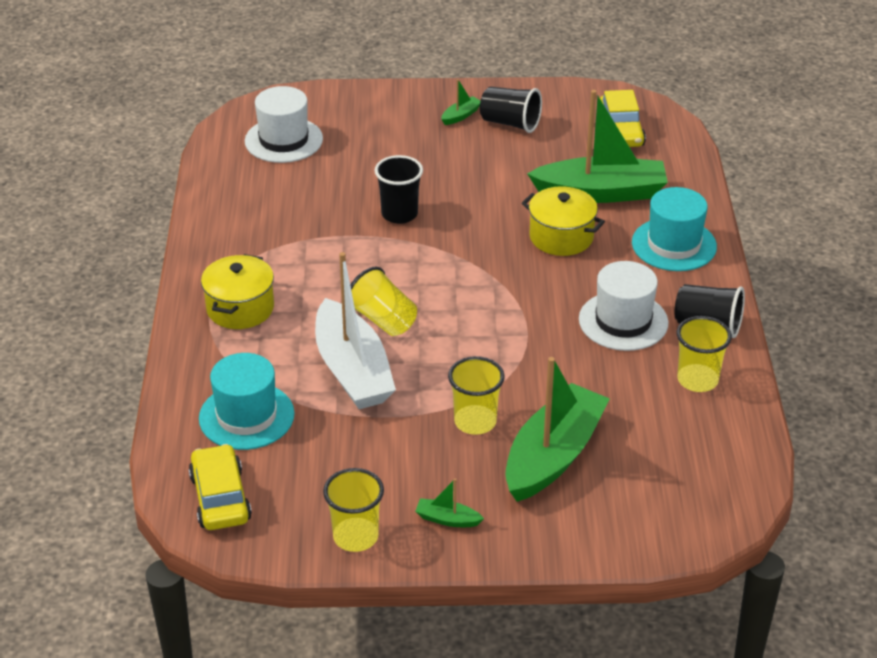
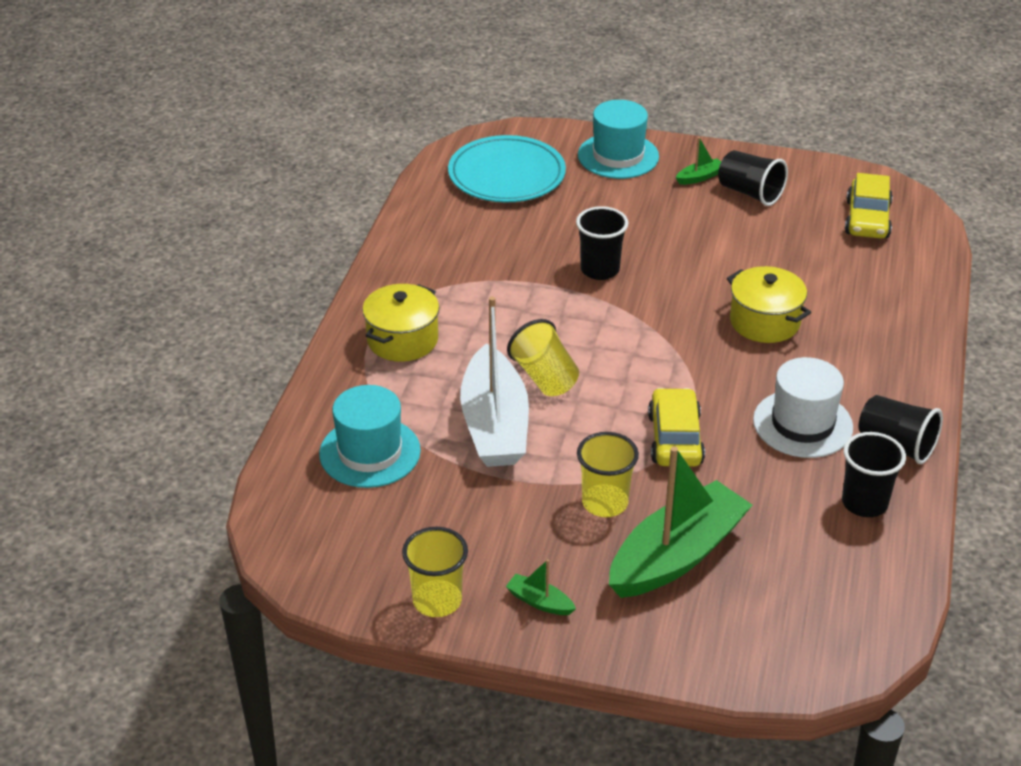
camera: 15 degrees right, 0 degrees up
(220, 498) = (313, 532): yellow car -> yellow car (675, 439)
(283, 140) = (506, 175): white hat -> turquoise plate
(601, 193) = (824, 281): green boat -> none
(674, 245) = (887, 350): turquoise hat -> turquoise hat (618, 156)
(697, 380) = (864, 503): yellow cup -> black cup

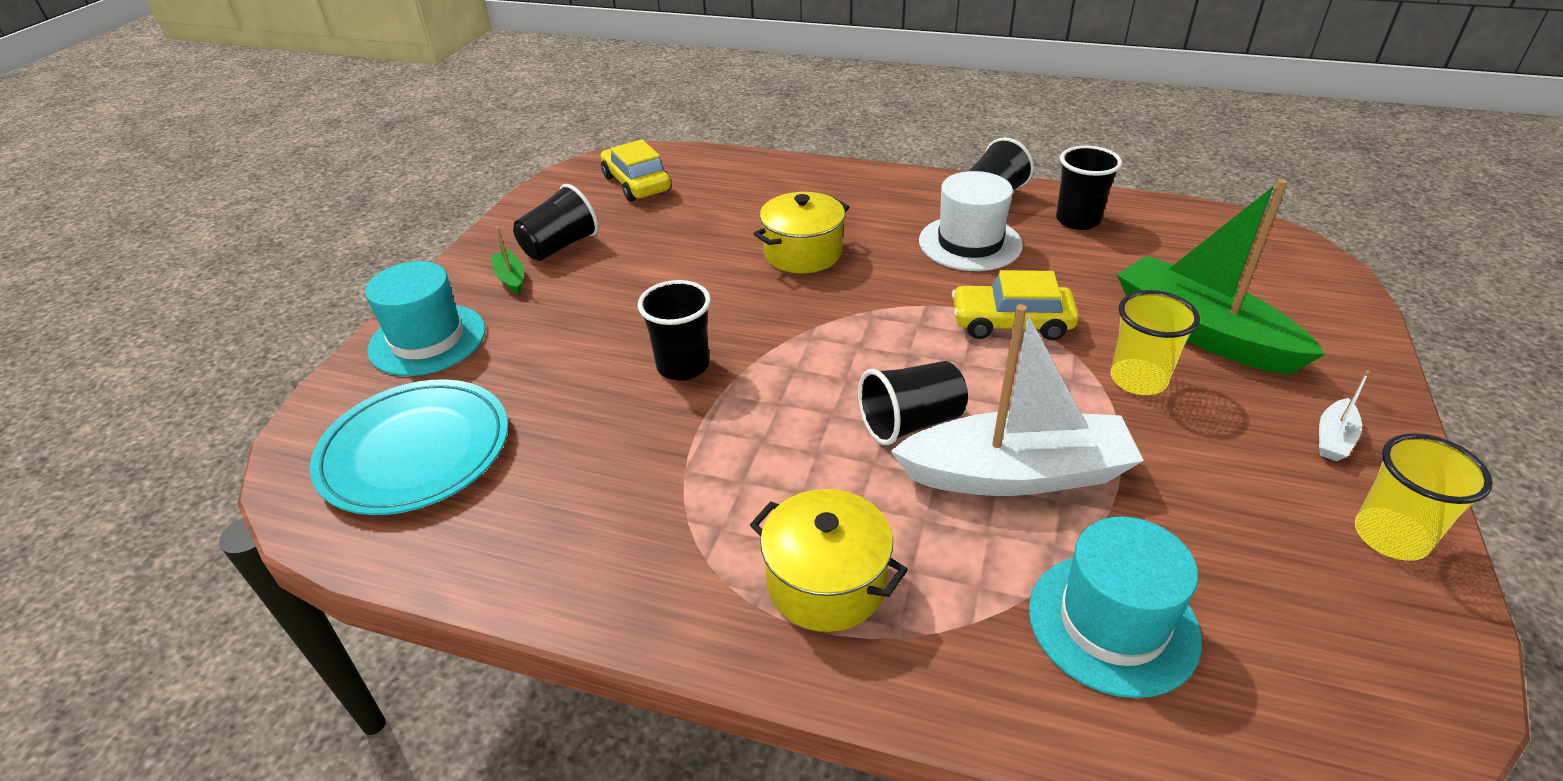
camera: 85 degrees left, 0 degrees up
(539, 602) = (1333, 438): green boat -> white boat
(544, 377) = (911, 423): yellow cup -> black cup
(867, 219) = (637, 183): yellow car -> yellow car turned 135 degrees counterclockwise

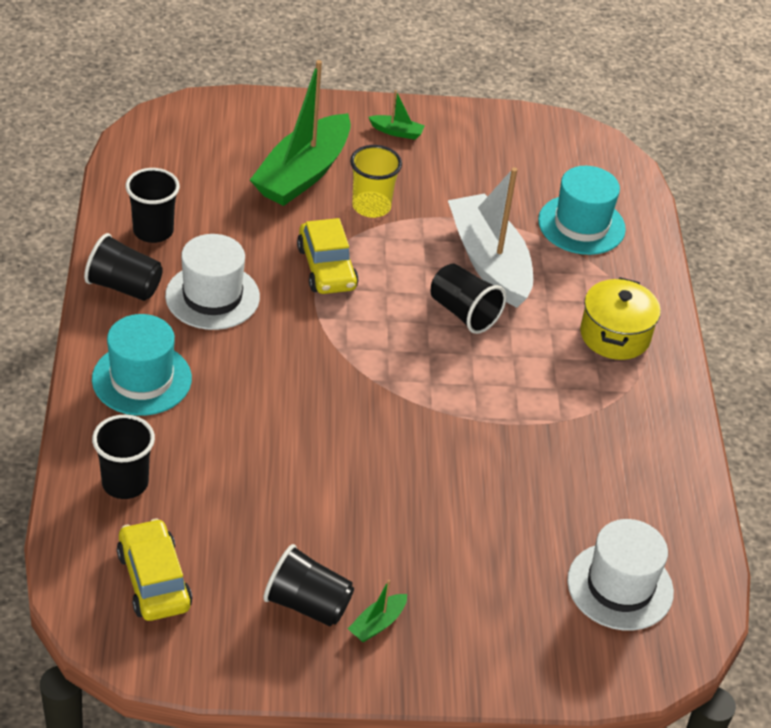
camera: 115 degrees left, 5 degrees up
(415, 451) = (620, 586): turquoise plate -> white hat
(427, 340) = (494, 648): turquoise hat -> turquoise hat (141, 379)
(637, 183) = (154, 580): yellow car -> yellow car turned 120 degrees clockwise
(683, 366) = (455, 451): black cup -> black cup (125, 483)
(803, 253) = (262, 406): yellow pot -> none
(1333, 438) = (397, 132): white boat -> green boat
(1390, 537) = (471, 125): yellow cup -> none

